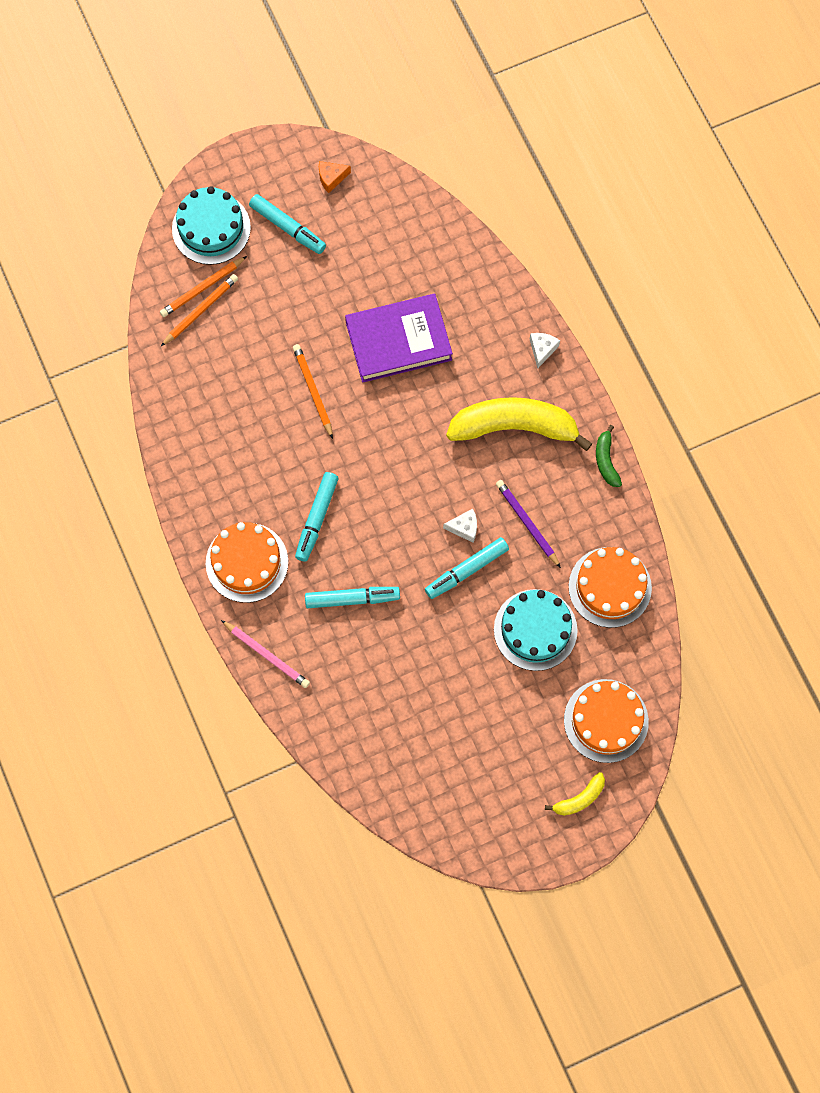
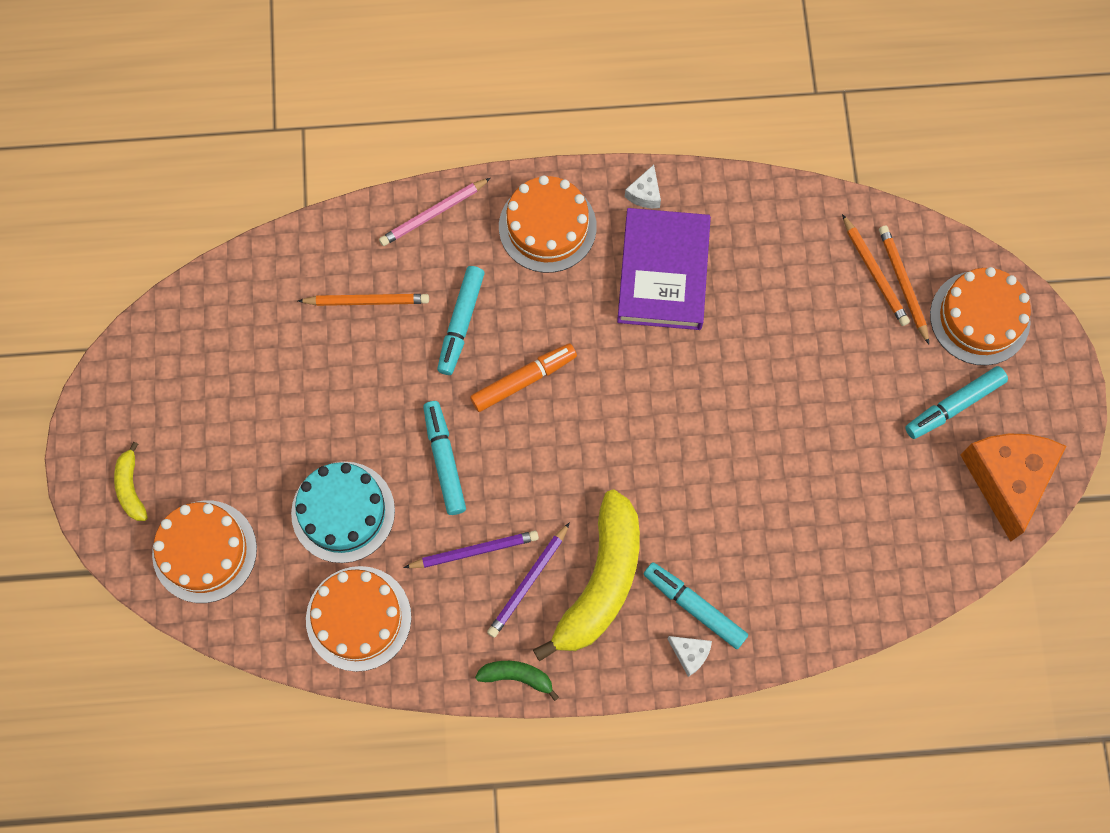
camera: 110 degrees right, 0 degrees up
(211, 228) = (979, 318): turquoise cake -> orange cake
(313, 390) = (730, 364): orange pencil -> orange pencil (367, 301)
(317, 519) = (570, 317): turquoise marker -> turquoise marker (694, 607)
(331, 178) = (1007, 480): orange cheese -> orange cheese, size x2.36
(381, 535) = (523, 380): none -> orange marker
(398, 341) = (760, 484): purple book -> purple book (663, 272)
(464, 528) = (497, 476): white cheese -> white cheese (645, 193)
(535, 477) = (528, 582): none -> purple pencil

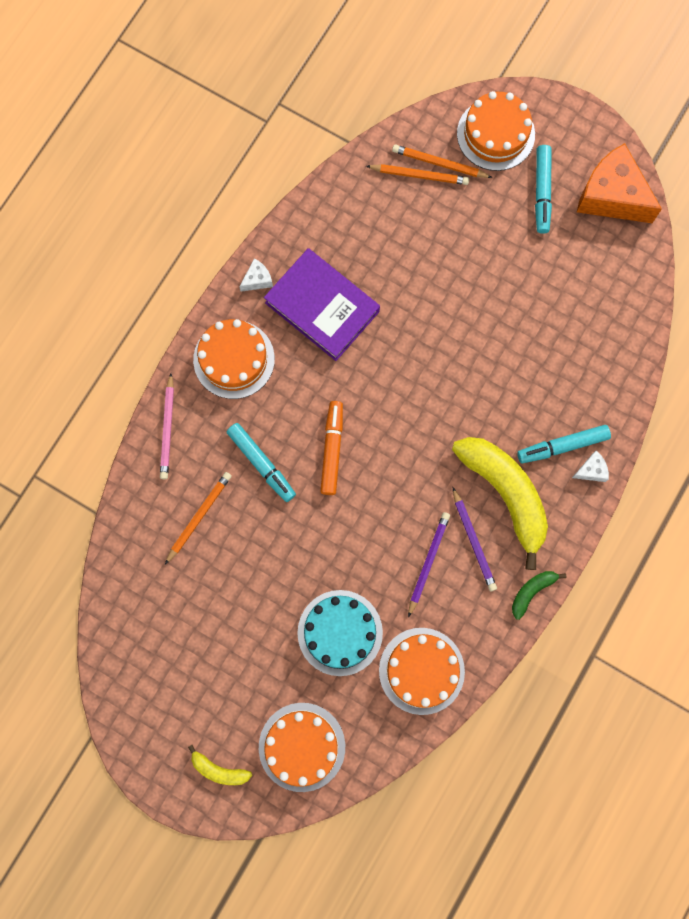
camera: 55 degrees left, 5 degrees up
(444, 460) = (351, 540): turquoise marker -> none
(645, 193) = (257, 279): white cheese -> white cheese turned 90 degrees counterclockwise

